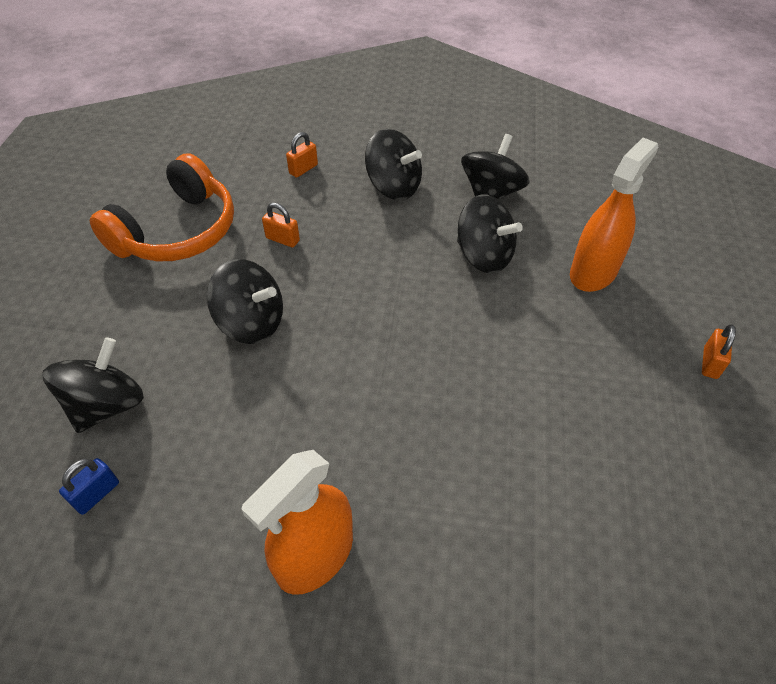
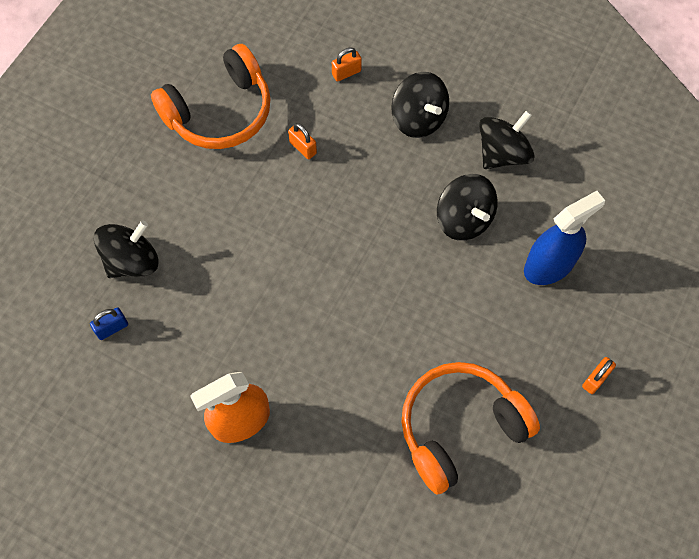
camera: 20 degrees right, 15 degrees up
(252, 323) = (253, 223): black spinning top -> none
(593, 272) = (549, 265): orange spray bottle -> blue spray bottle
(598, 466) = (460, 428): none -> orange headphones

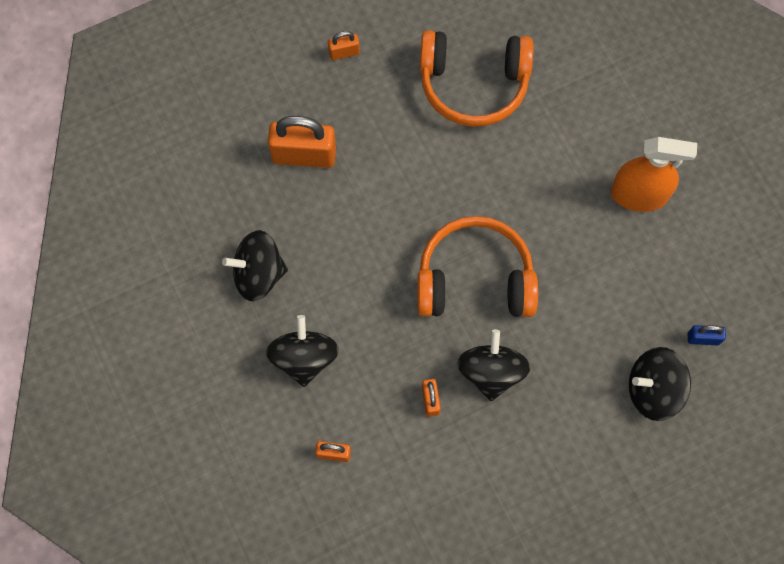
camera: 145 degrees left, 5 degrees up
(220, 112) = (483, 493): orange headphones -> orange headphones (474, 279)
(464, 219) = (340, 238): black spinning top -> black spinning top (491, 372)
(549, 265) = (304, 155): blue spray bottle -> orange padlock

